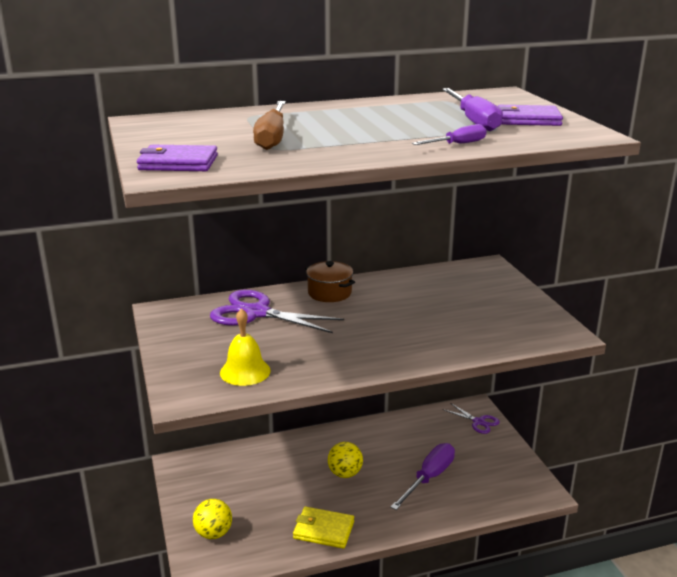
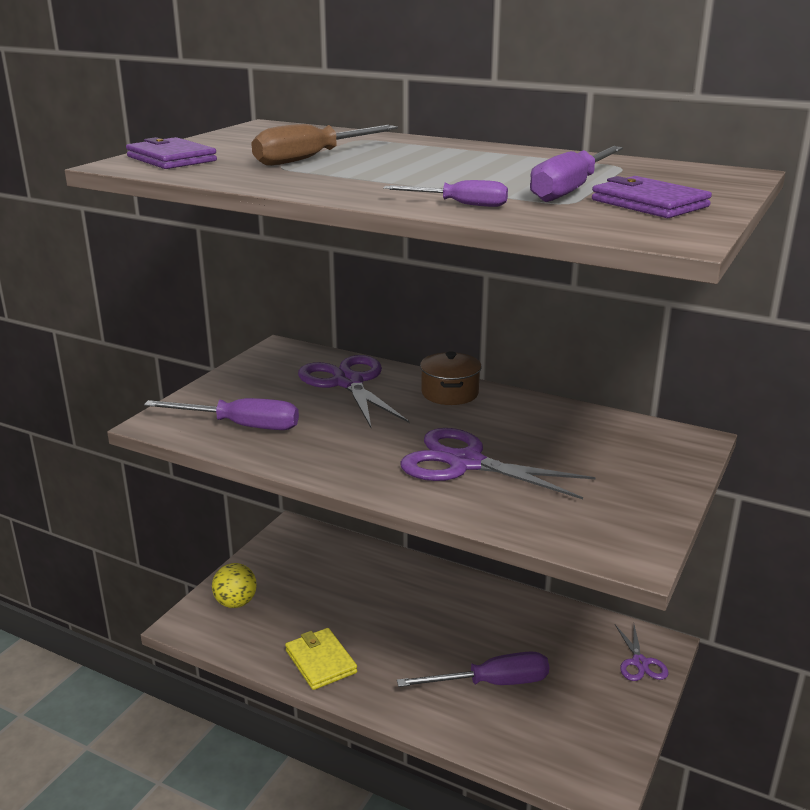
camera: 45 degrees right, 0 degrees up
(245, 371) = (241, 426): yellow bell -> purple screwdriver
(345, 473) = (415, 624): yellow ball -> none
(414, 328) = (465, 463): none -> purple scissors

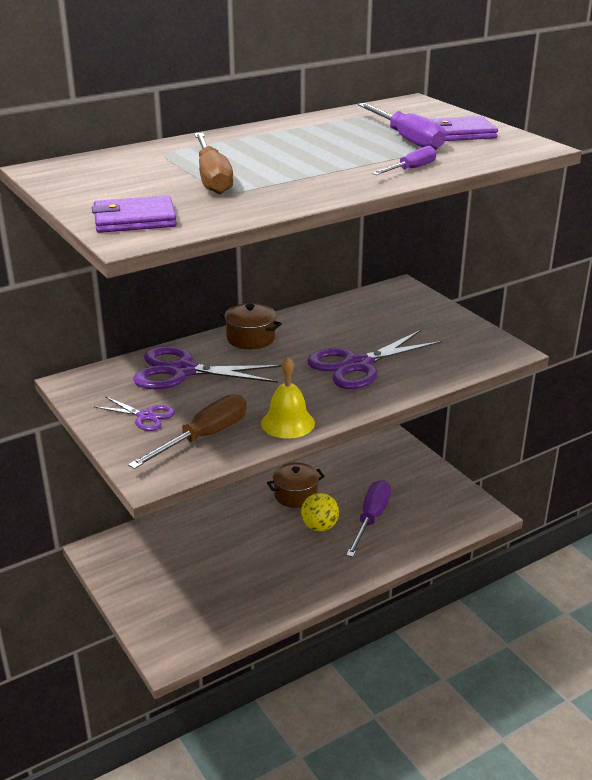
camera: 60 degrees left, 5 degrees up
(236, 603) = (168, 616): yellow ball -> yellow ball (319, 526)
(241, 426) = (204, 437): purple screwdriver -> brown screwdriver
(304, 458) = (288, 423): none -> yellow bell
(321, 661) = (283, 591): yellow wallet -> none
(478, 611) = (295, 495): none -> brown pot
(640, 663) = (400, 453): purple scissors -> purple scissors (145, 416)

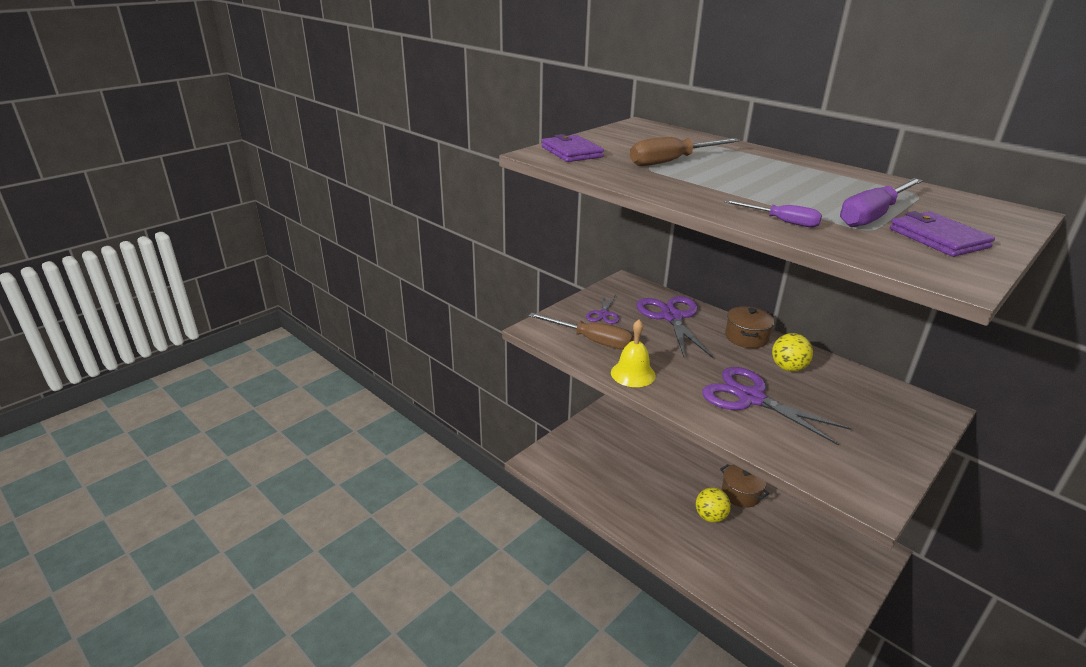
camera: 75 degrees right, 0 degrees up
(316, 332) = (788, 368): none -> yellow ball
(371, 519) = (743, 551): purple screwdriver -> none

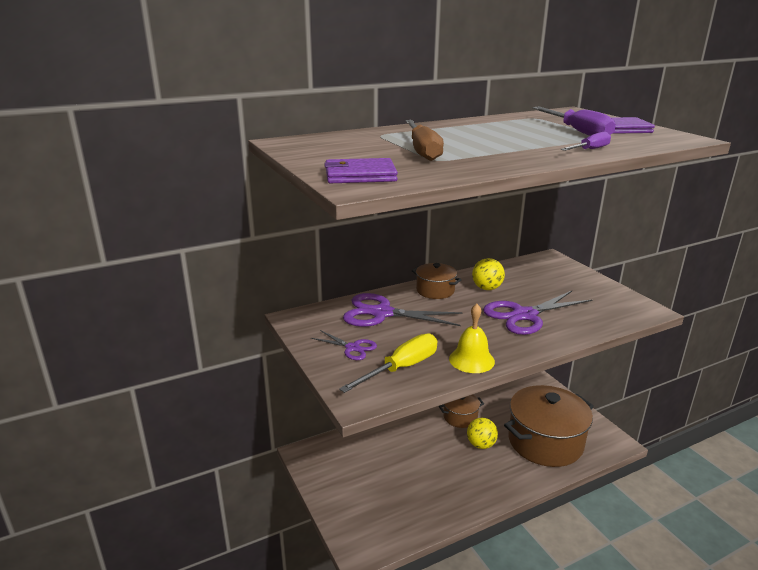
camera: 70 degrees left, 5 degrees down
(592, 341) = (401, 368): brown screwdriver -> yellow screwdriver
(757, 573) = (545, 442): none -> brown pot

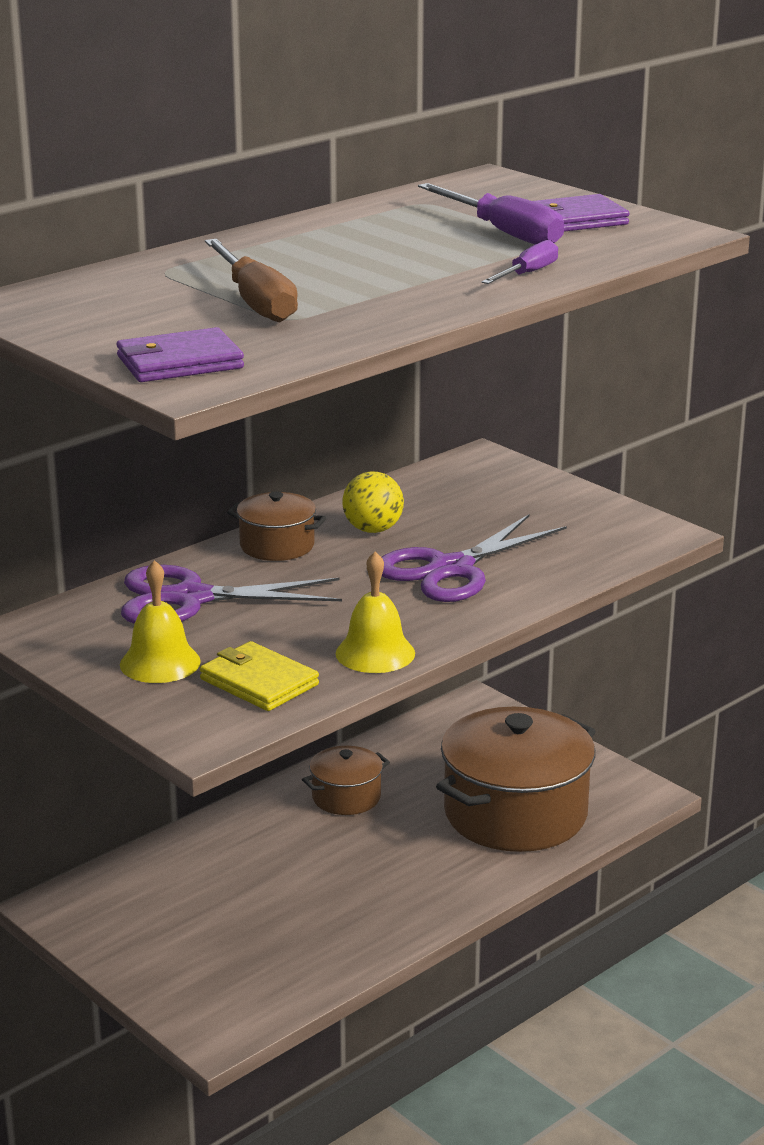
camera: 15 degrees left, 0 degrees up
(352, 348) = (160, 663): purple scissors -> yellow bell
(401, 368) = (259, 682): yellow screwdriver -> yellow wallet
(481, 445) = (396, 837): yellow ball -> none

